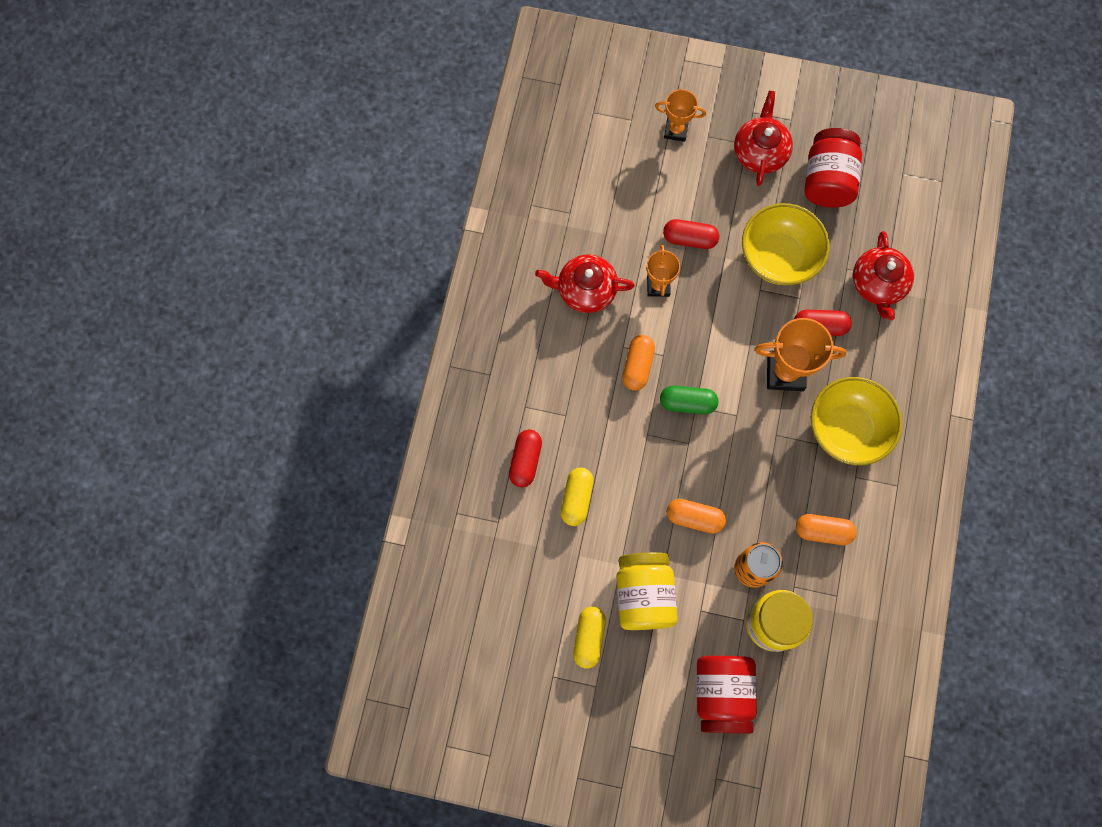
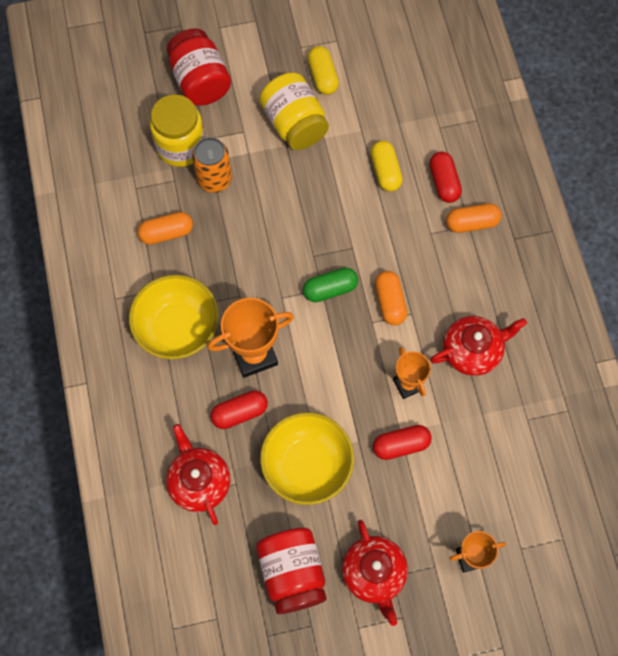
camera: 155 degrees right, 5 degrees down
(694, 518) = (280, 198): orange capsule -> orange capsule (472, 223)

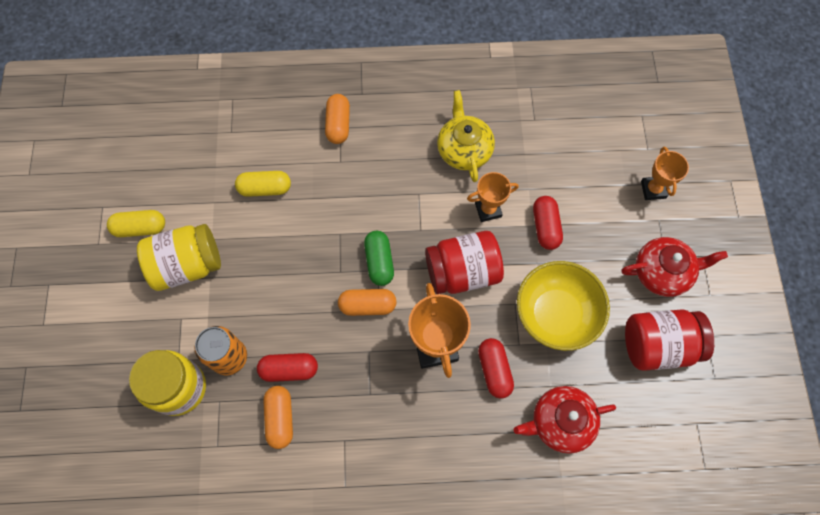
camera: 80 degrees left, 0 degrees up
(177, 328) = (392, 421): yellow bowl -> none
(200, 81) = (105, 355): red jar -> red jar (462, 272)
(390, 302) = (403, 210): orange capsule -> orange capsule (367, 305)
(444, 182) = (290, 139): red capsule -> red capsule (289, 369)
(472, 350) = (464, 149): red teapot -> yellow teapot

